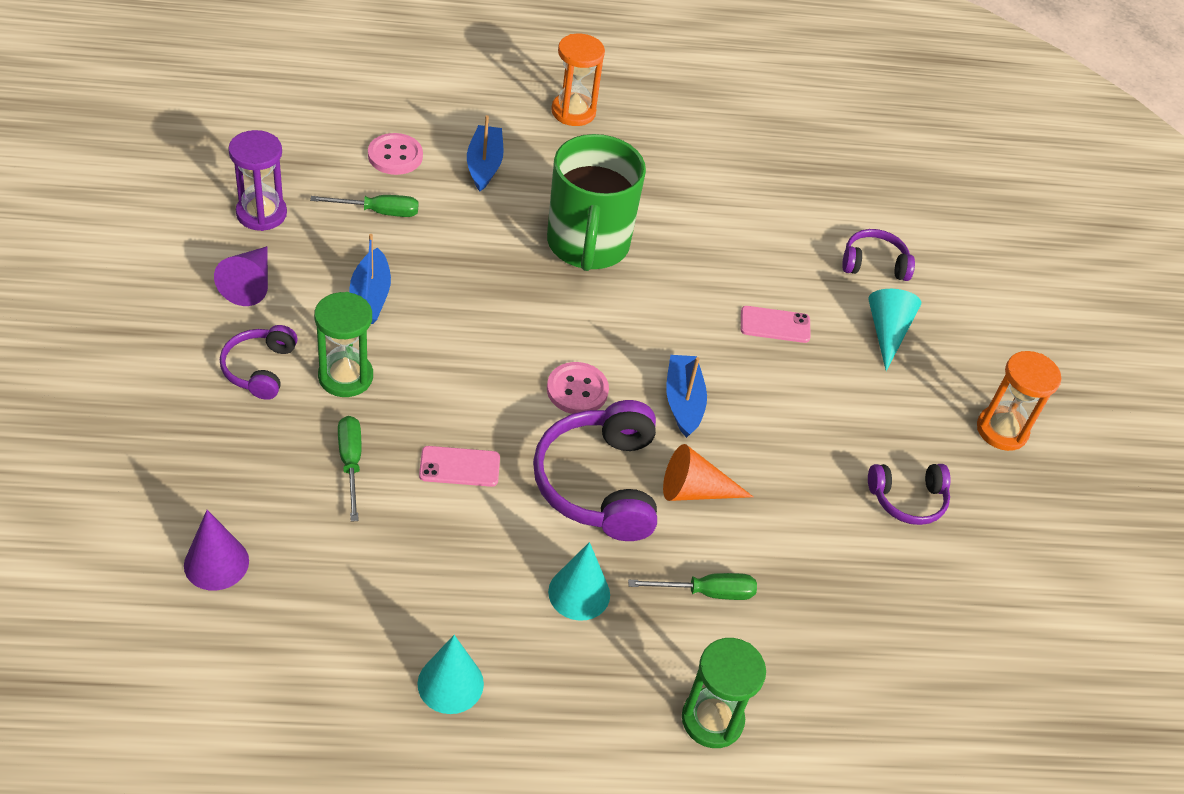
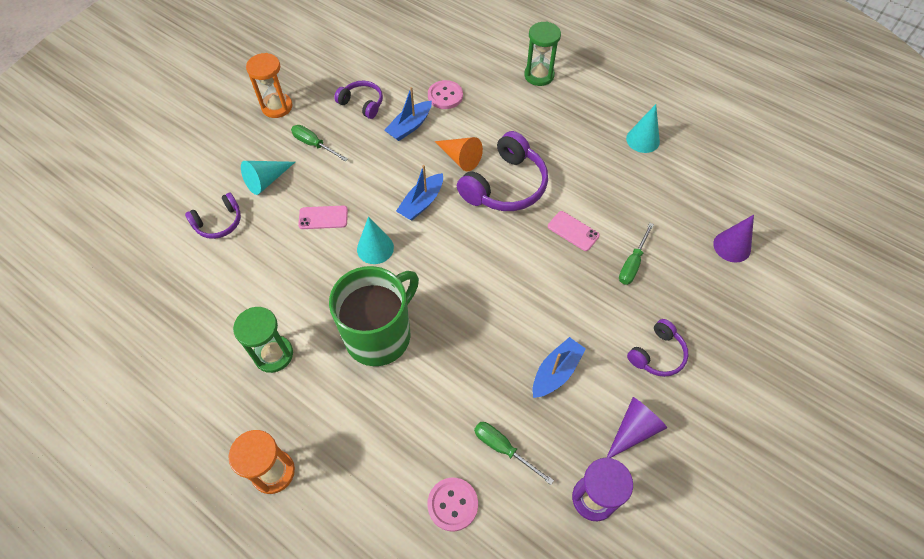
camera: 135 degrees left, 10 degrees up
(345, 377) = (605, 320): green hourglass -> green hourglass (273, 354)
(484, 165) = (390, 453): blue boat -> blue boat (410, 126)
(577, 390) = (474, 239): pink button -> pink button (445, 96)
(579, 593) = (557, 144): turquoise cone -> turquoise cone (375, 248)
(706, 592) = (497, 116): green screwdriver -> green screwdriver (314, 144)
(775, 325) = (323, 218): pink phone -> pink phone turned 45 degrees counterclockwise
(874, 264) = (219, 222): purple headphones -> purple headphones turned 75 degrees counterclockwise

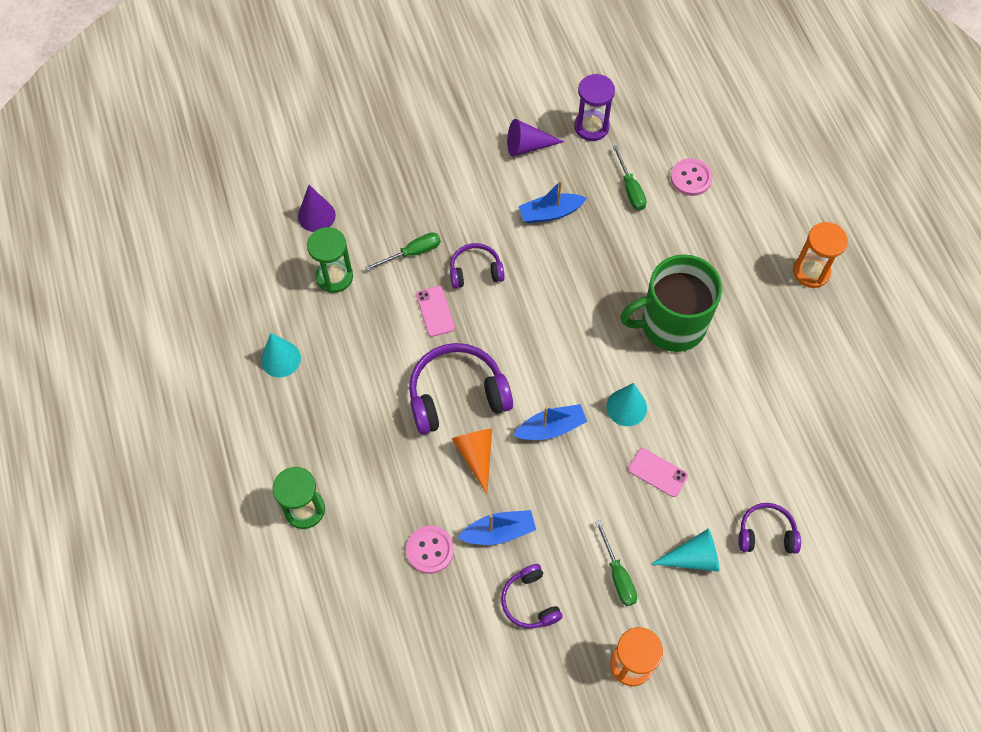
camera: 145 degrees left, 5 degrees up
(273, 354) = (771, 362): green hourglass -> green hourglass (334, 277)
(657, 354) = (462, 179): purple headphones -> purple headphones (475, 271)

